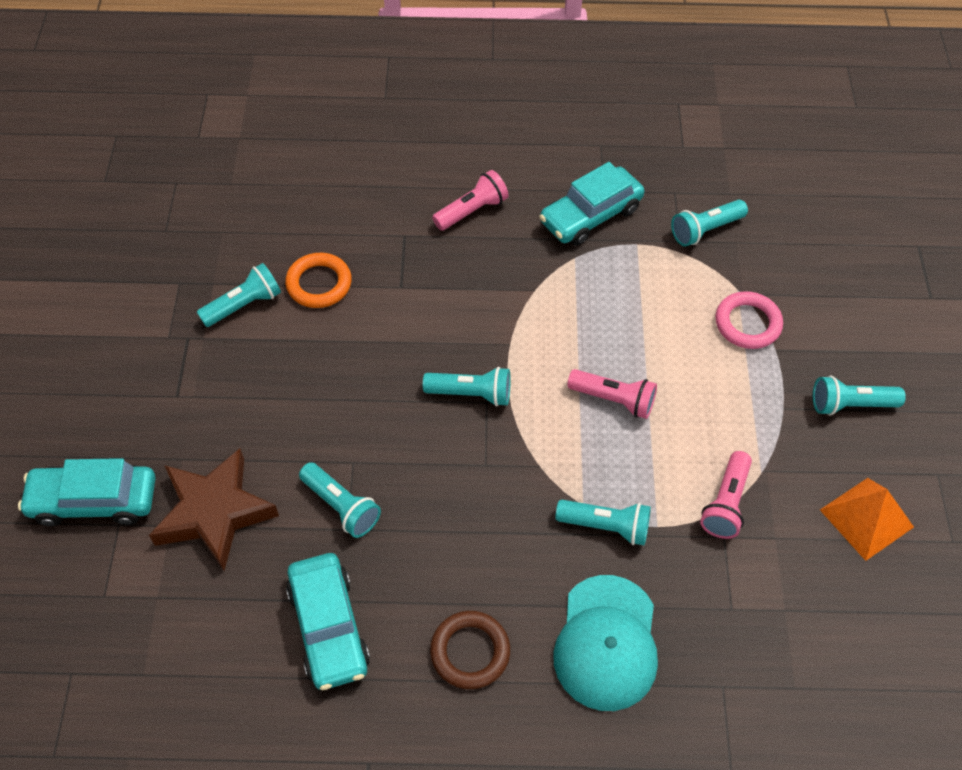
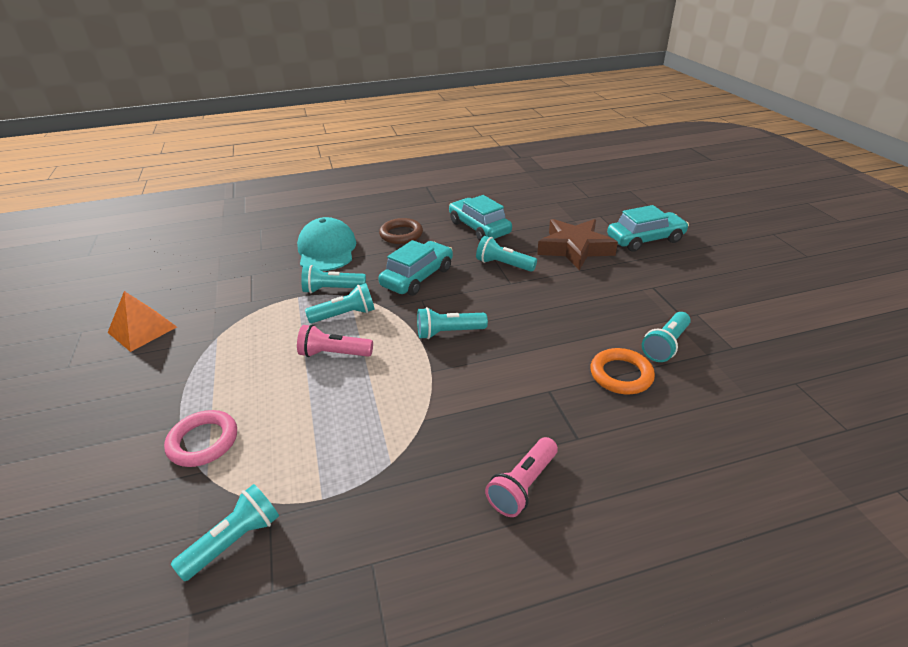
camera: 165 degrees right, 20 degrees down
(590, 215) = (382, 520): turquoise car -> turquoise car (417, 277)
(725, 503) = (247, 316): pink flashlight -> none
(850, 404) = (122, 396): turquoise flashlight -> turquoise flashlight (345, 315)

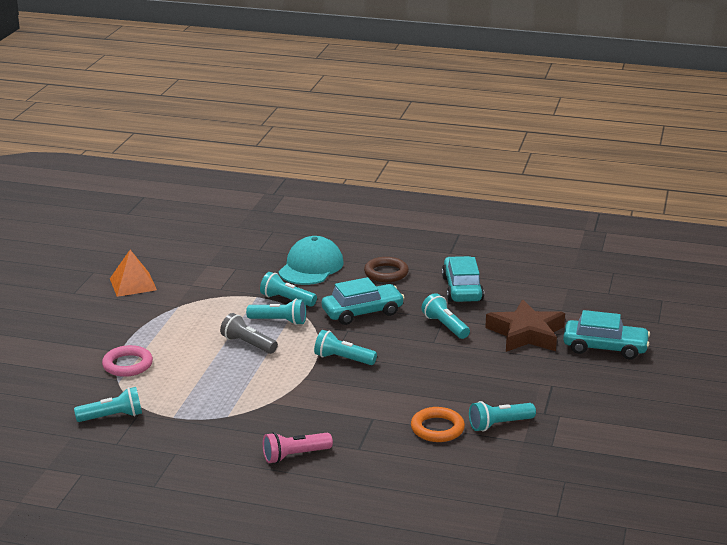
camera: 30 degrees right, 10 degrees down
(334, 354) = (248, 344): pink flashlight -> grey flashlight

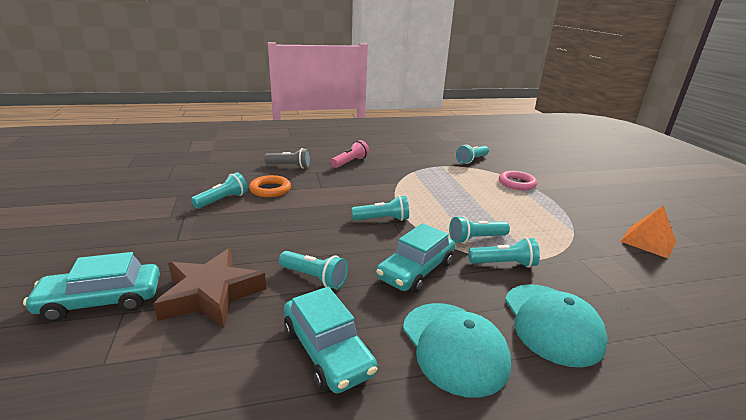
camera: 150 degrees right, 0 degrees up
(248, 344) = (468, 213): grey flashlight -> grey flashlight (290, 166)
(386, 273) = (454, 346): brown ring -> turquoise cap

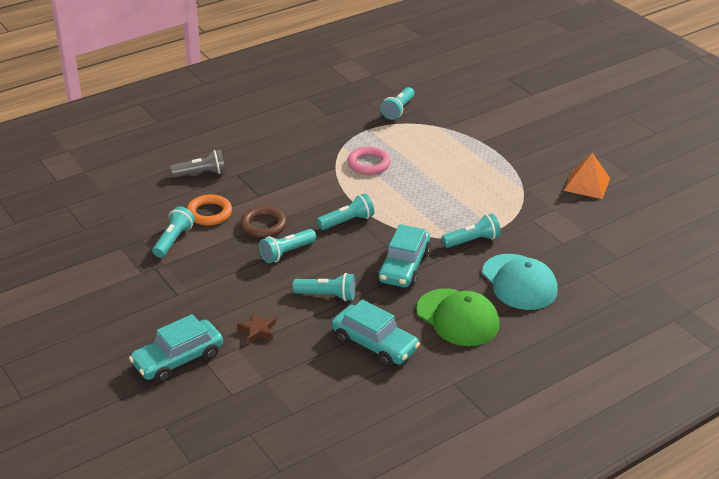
camera: 20 degrees left, 10 degrees up
(211, 294) = (257, 331): brown star -> brown star, size x0.46
(305, 206) = (263, 225): none -> brown ring
(350, 162) = (264, 149): pink flashlight -> none
(454, 346) = (457, 317): turquoise cap -> green cap
(476, 239) = (441, 221): turquoise flashlight -> turquoise flashlight (286, 253)
(517, 183) = (457, 137): pink ring -> pink ring (368, 164)

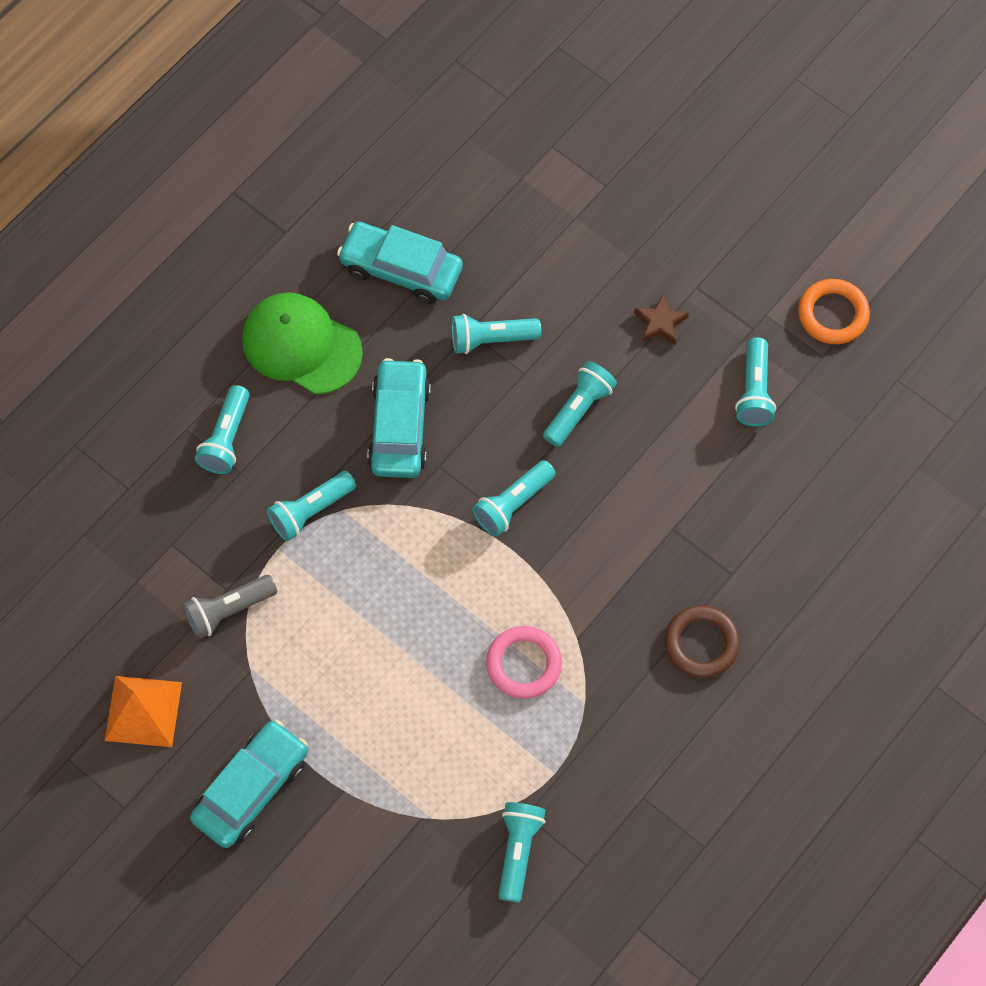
camera: 165 degrees right, 30 degrees up
(178, 359) = (640, 180): turquoise car -> turquoise car (251, 789)
(201, 174) = (788, 558): grey flashlight -> grey flashlight (228, 610)
(209, 213) = (730, 465): orange ring -> orange ring (833, 314)
(257, 331) = (561, 252): brown star -> brown star (660, 323)
(263, 225) = (636, 459): brown ring -> brown ring (701, 643)
(519, 282) = (226, 438): turquoise cap -> turquoise flashlight

